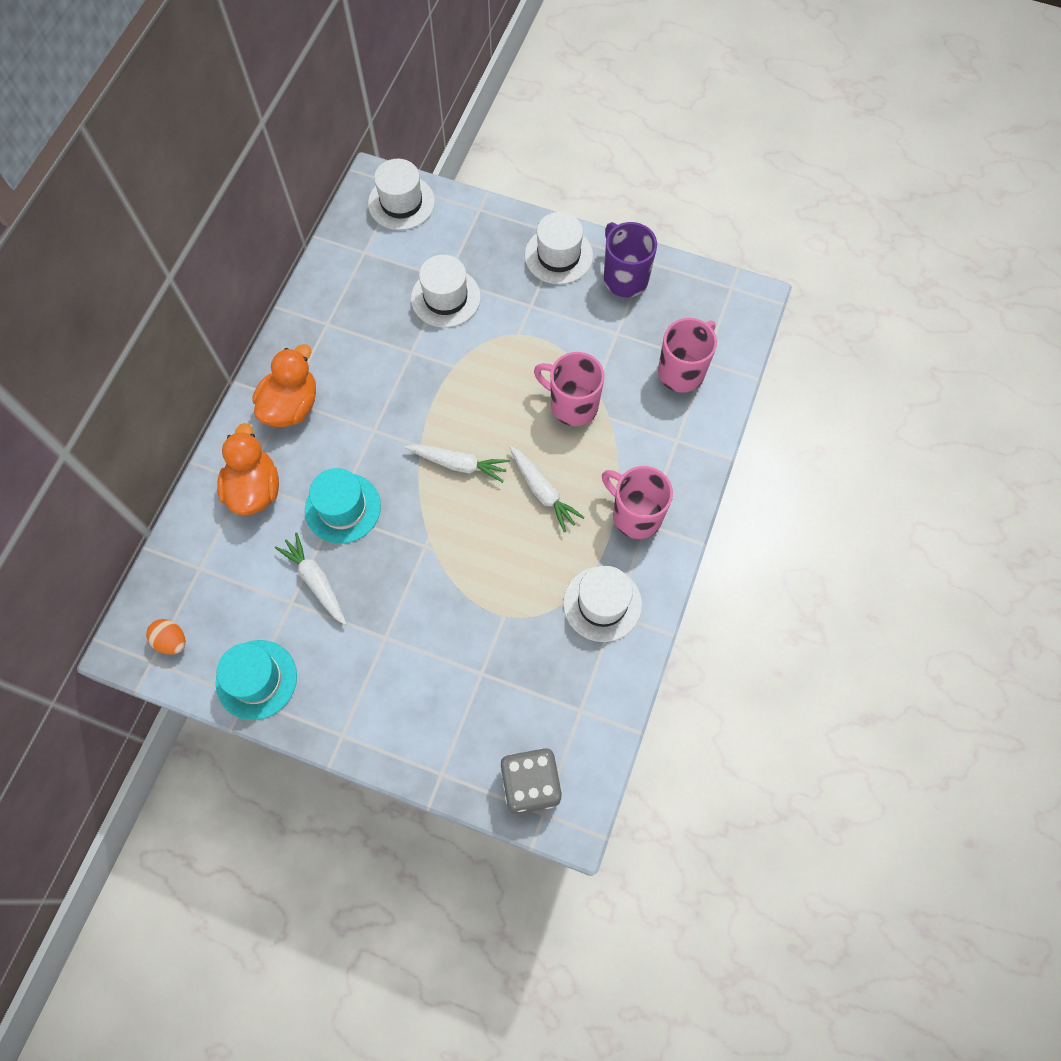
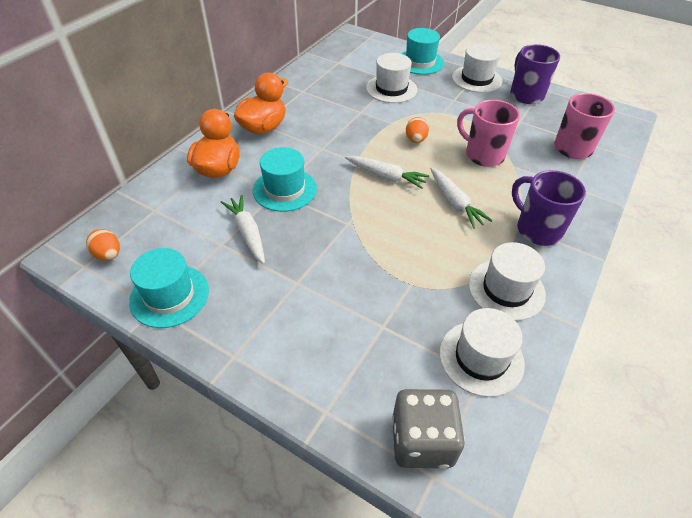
camera: 10 degrees right, 20 degrees down
(401, 202) = (369, 45): white hat -> white hat (481, 358)
(478, 231) = (420, 62): none -> turquoise hat
(487, 393) = (415, 140): none -> orange egg
(635, 515) = (537, 229): pink mug -> purple mug

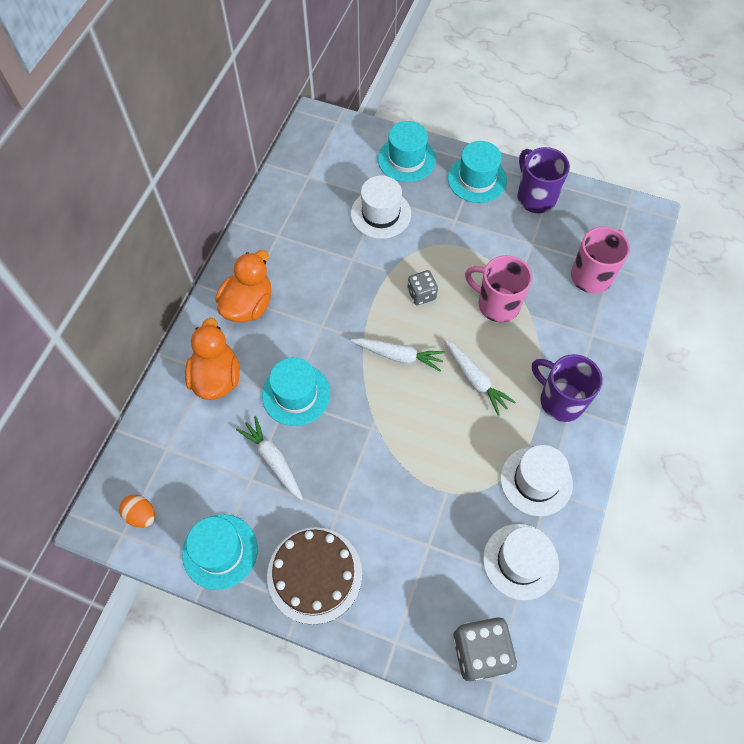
camera: 10 degrees left, 15 degrees up
(257, 331) = (314, 574): none -> brown cake
(415, 140) = (421, 294): orange egg -> grey dice
(476, 79) = (477, 179): white hat -> turquoise hat

